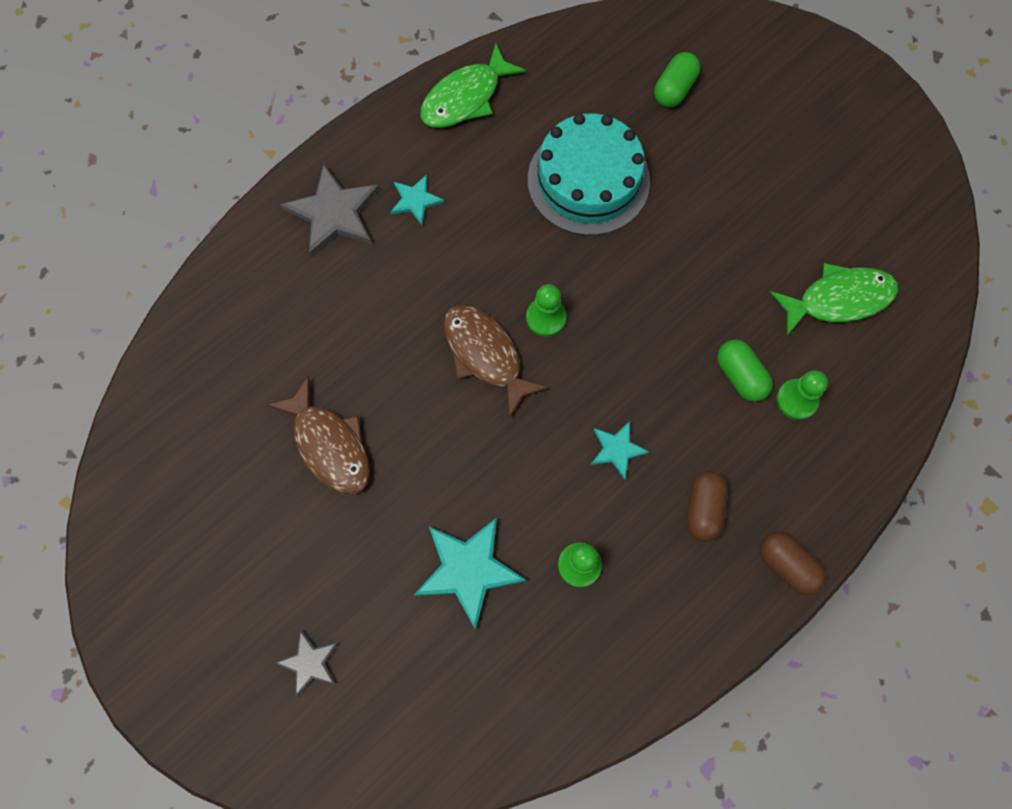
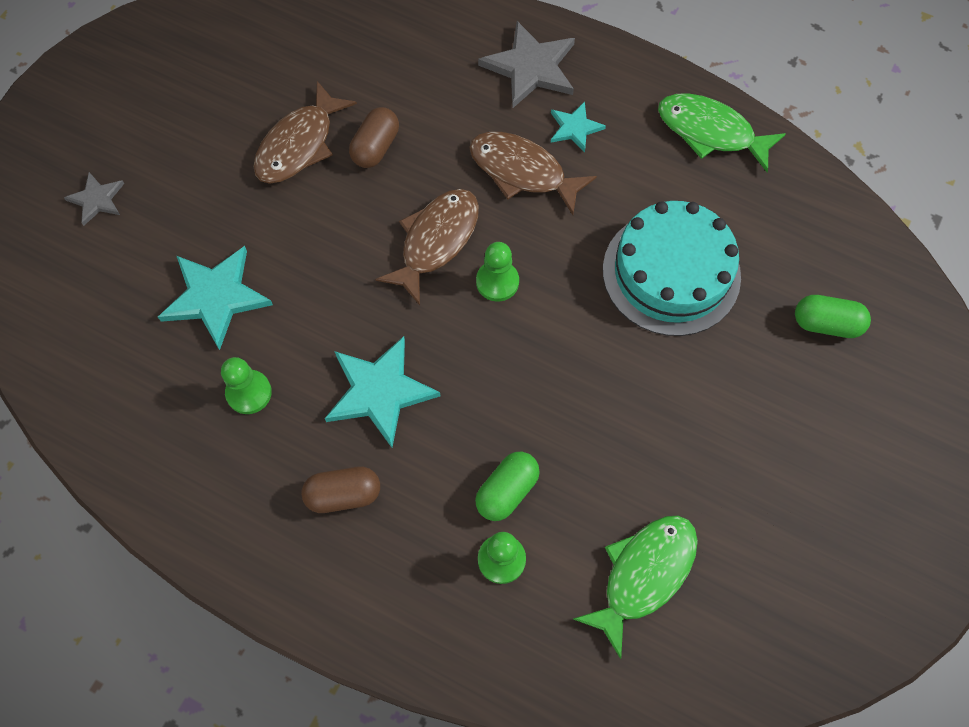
camera: 70 degrees right, 5 degrees down
(443, 259) = (522, 172): none -> brown fish
(617, 449) = (380, 391): turquoise star -> turquoise star, size x1.80
(786, 565) = (308, 598): brown capsule -> brown capsule (375, 147)
(838, 299) = (643, 575): green fish -> green fish turned 105 degrees counterclockwise

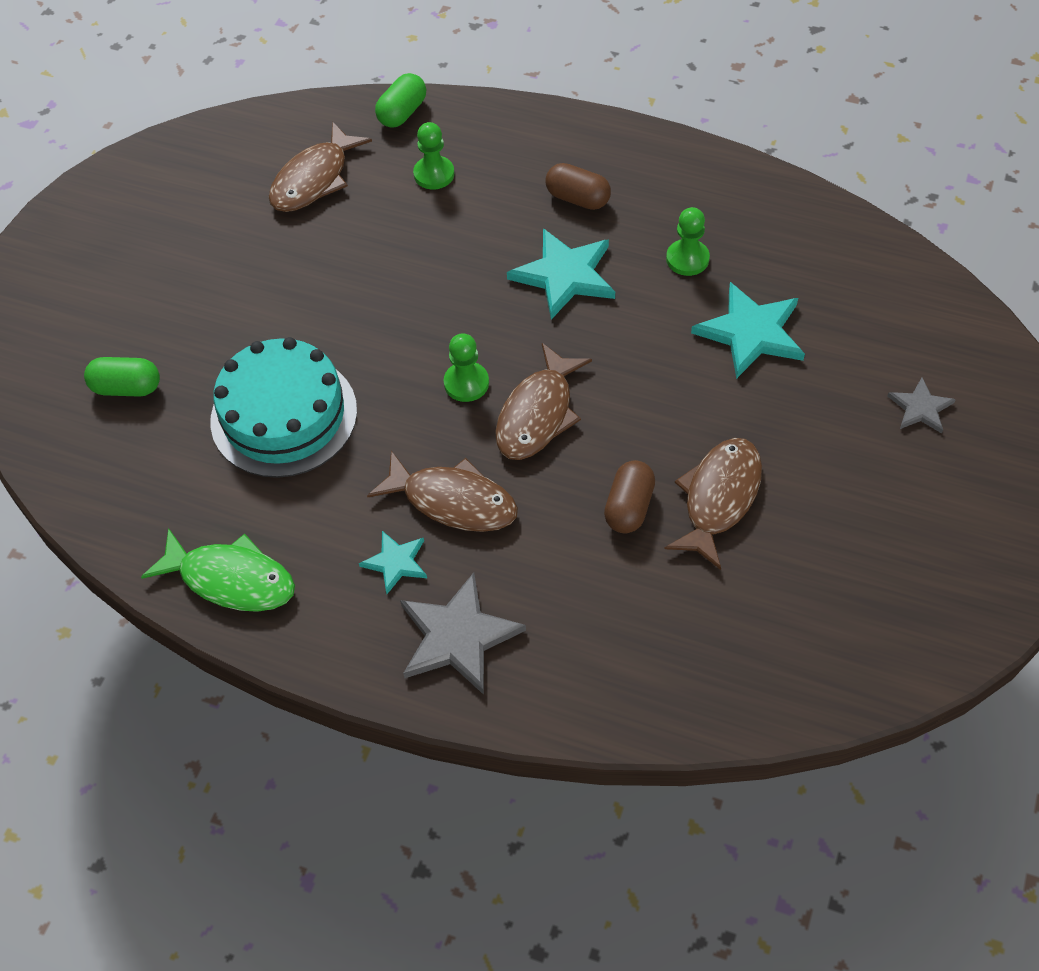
camera: 175 degrees right, 10 degrees down
(343, 494) = (577, 198): brown capsule -> brown capsule turned 45 degrees clockwise
(507, 491) = (435, 218): green capsule -> green capsule (402, 113)
(643, 575) = (314, 179): green fish -> brown fish

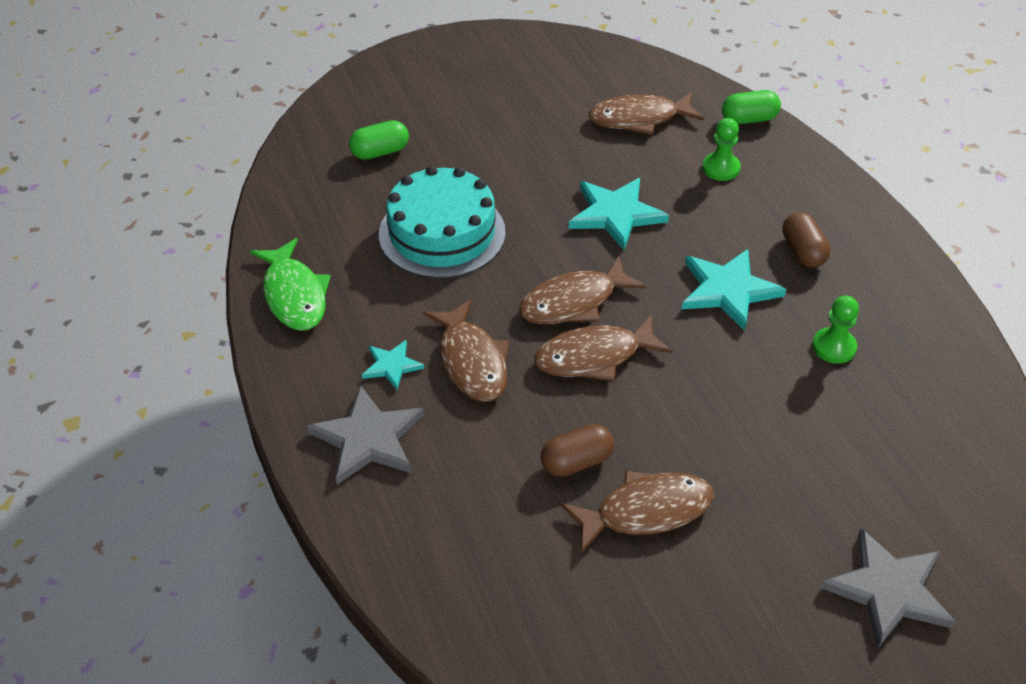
camera: 45 degrees right, 10 degrees down
(127, 388) = (380, 152): green capsule -> green capsule turned 75 degrees counterclockwise
(466, 383) = (574, 302): green pawn -> brown fish
(751, 333) = (818, 430): turquoise star -> turquoise star (615, 214)
(920, 408) = (889, 590): grey star -> grey star, size x1.80

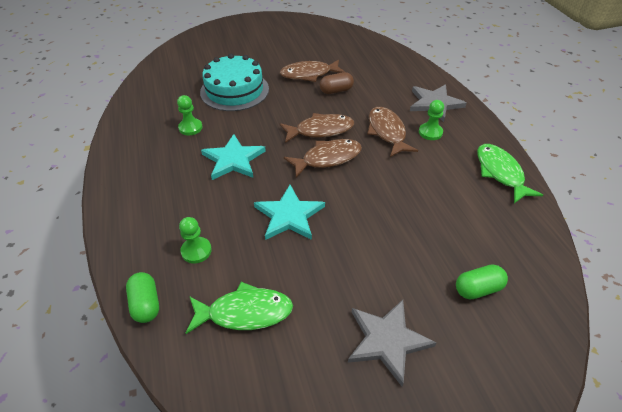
camera: 175 degrees left, 0 degrees up
(391, 366) = (430, 132): turquoise star -> green pawn
(442, 233) = (413, 209): turquoise cake -> turquoise cake (234, 90)
(639, 119) = (245, 312): brown fish -> green fish
(749, 119) = (146, 304): green capsule -> green capsule turned 75 degrees clockwise
(803, 251) = (174, 180): brown capsule -> none
(889, 590) = (223, 50): grey star -> grey star (387, 340)

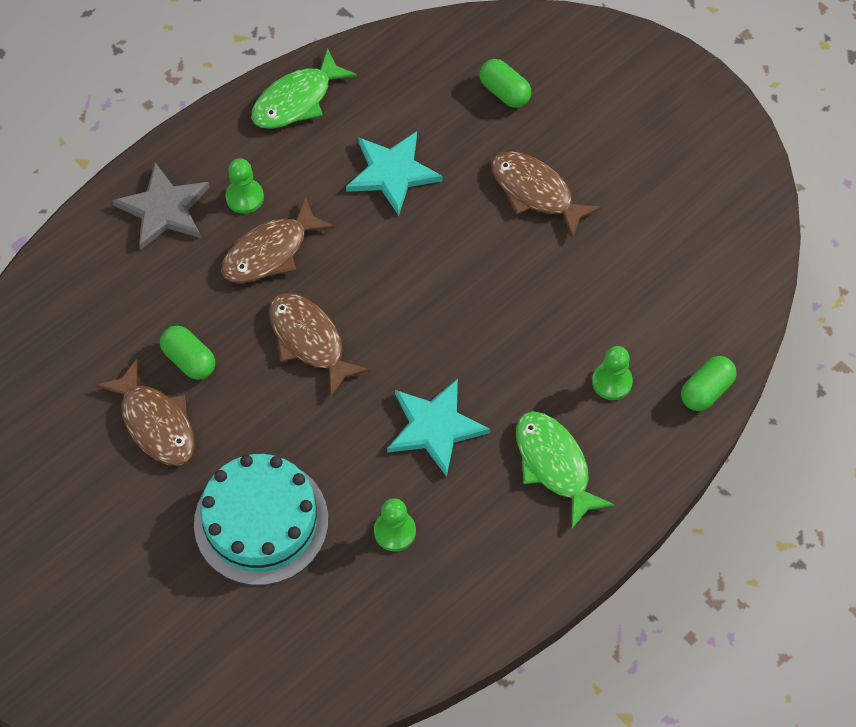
camera: 115 degrees left, 15 degrees up
(245, 312) = (657, 289): green fish -> green fish (554, 465)
(289, 215) = (501, 308): turquoise star -> turquoise star (392, 173)
(328, 158) = (370, 306): brown fish -> brown fish (535, 192)
(336, 91) = (189, 360): brown capsule -> green capsule
(387, 340) = (612, 154): grey star -> none

